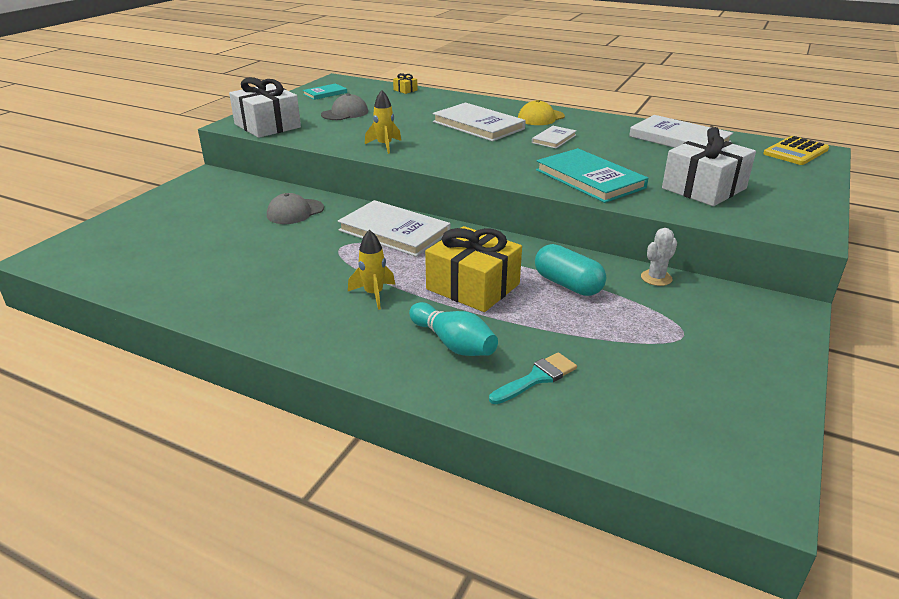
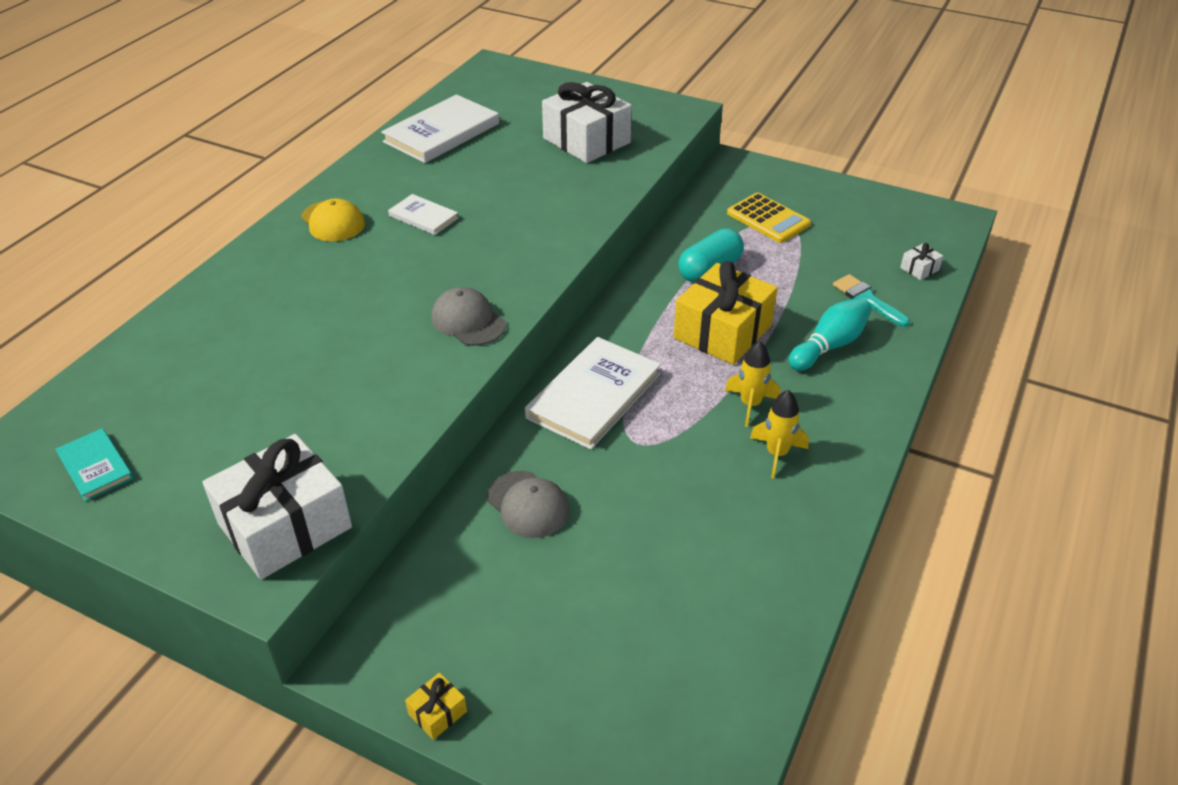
camera: 90 degrees left, 10 degrees up
(345, 113) = (241, 425): grey cap -> grey cap (468, 321)
(384, 146) = (422, 367): yellow rocket -> yellow rocket (776, 454)
(405, 90) = (126, 356): yellow gift -> yellow gift (437, 713)
(478, 125) = (351, 277): white book -> none
(589, 179) = (559, 203): turquoise book -> none
(610, 430) = (919, 269): none -> white gift
(656, 278) = (690, 218): white cactus -> none
(795, 152) = (491, 76): yellow calculator -> yellow calculator (768, 219)

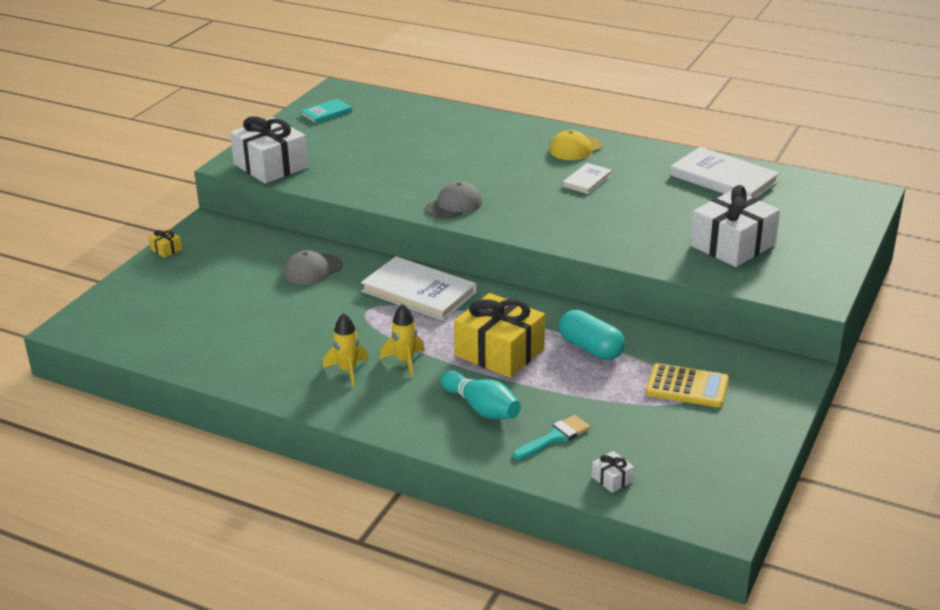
camera: 90 degrees right, 10 degrees down
(768, 219) = (687, 387): yellow calculator -> yellow calculator turned 120 degrees counterclockwise

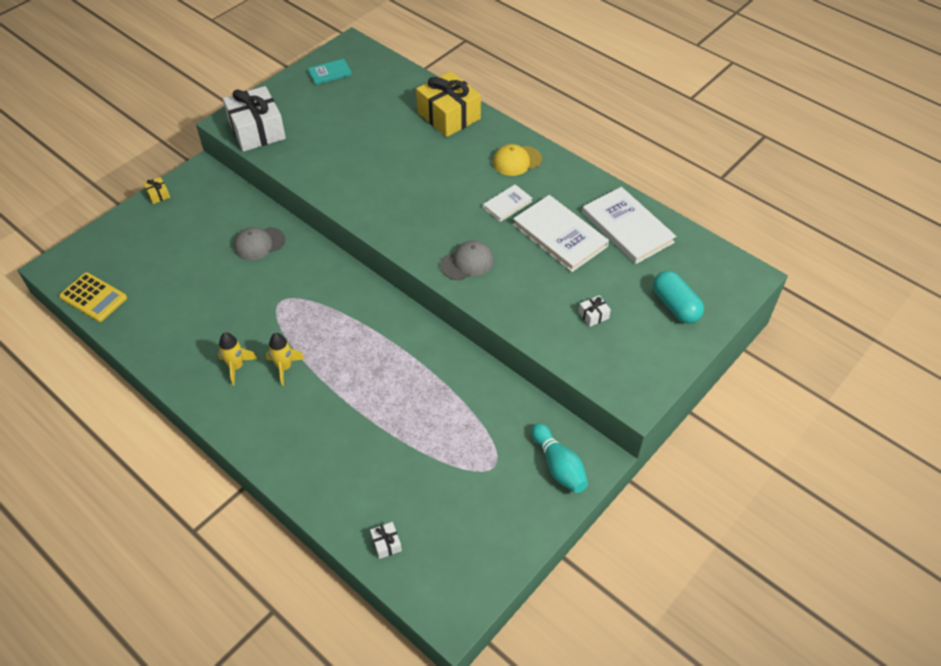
camera: 15 degrees right, 20 degrees up
(419, 292) = (330, 289): white book -> white book (560, 235)
(454, 205) = (382, 211): grey cap -> grey cap (467, 262)
(481, 408) = (320, 436): turquoise bowling pin -> turquoise bowling pin (558, 465)
(499, 352) = (363, 375): yellow gift -> yellow gift (448, 116)
(555, 437) = (362, 484): turquoise brush -> none
(591, 348) = (438, 389): turquoise capsule -> turquoise capsule (675, 305)
(687, 387) = (496, 454): yellow calculator -> yellow calculator (93, 297)
(732, 245) = (593, 315): white gift -> white gift, size x0.40

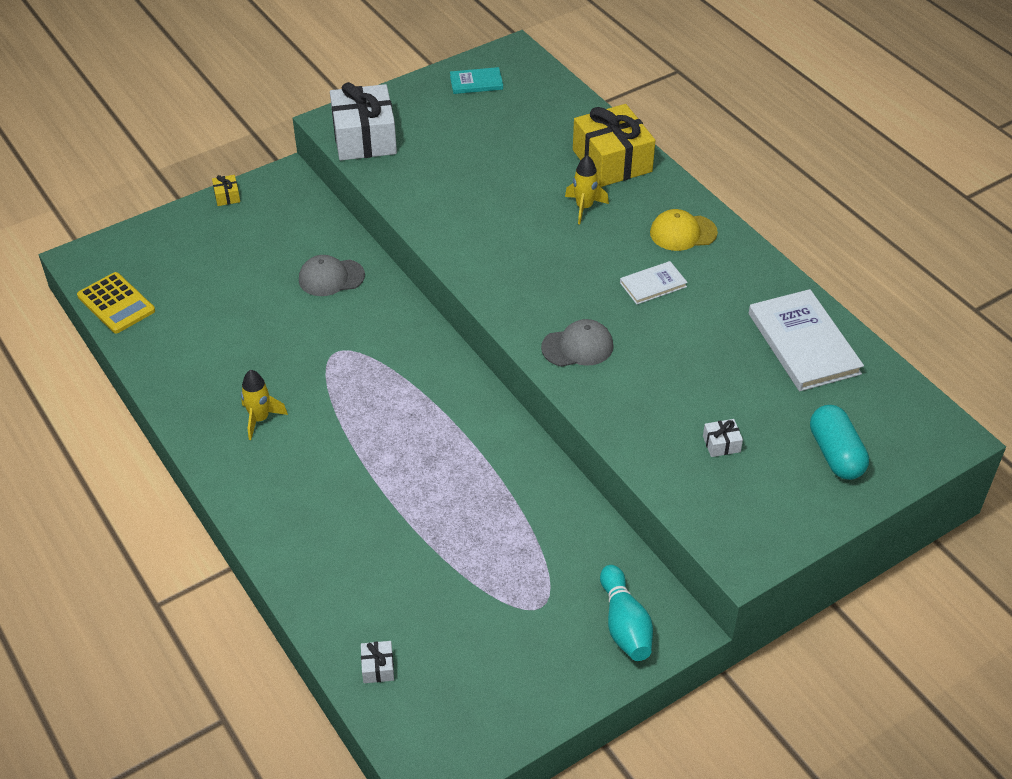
camera: 15 degrees right, 5 degrees down
(284, 367) = (317, 432): yellow rocket -> yellow rocket (584, 207)
(560, 235) = (709, 336): white book -> none

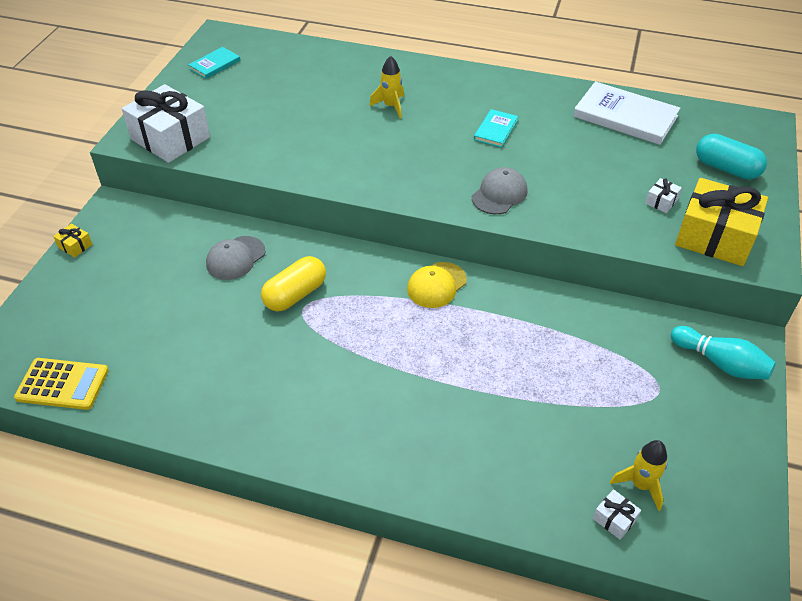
camera: 40 degrees left, 0 degrees up
(260, 419) = (301, 396): yellow rocket -> yellow rocket (640, 485)
(342, 337) = (295, 295): none -> yellow capsule
(612, 161) = (372, 70): yellow gift -> yellow gift (715, 237)
(653, 285) = (495, 130): white book -> turquoise book
(683, 233) = (473, 90): yellow cap -> yellow cap (436, 285)

